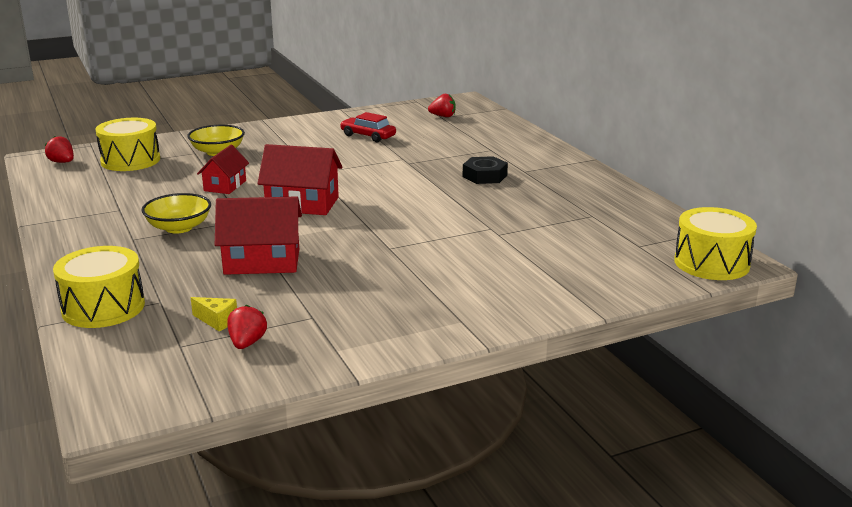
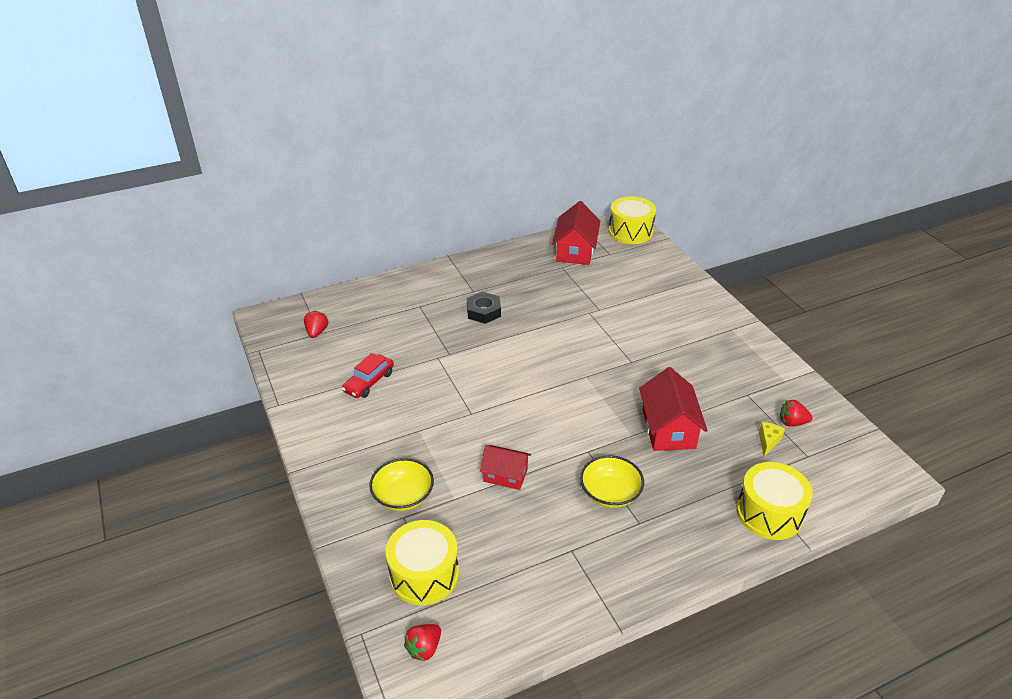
camera: 90 degrees left, 15 degrees up
(302, 204) = (549, 415): red house -> red house (575, 251)

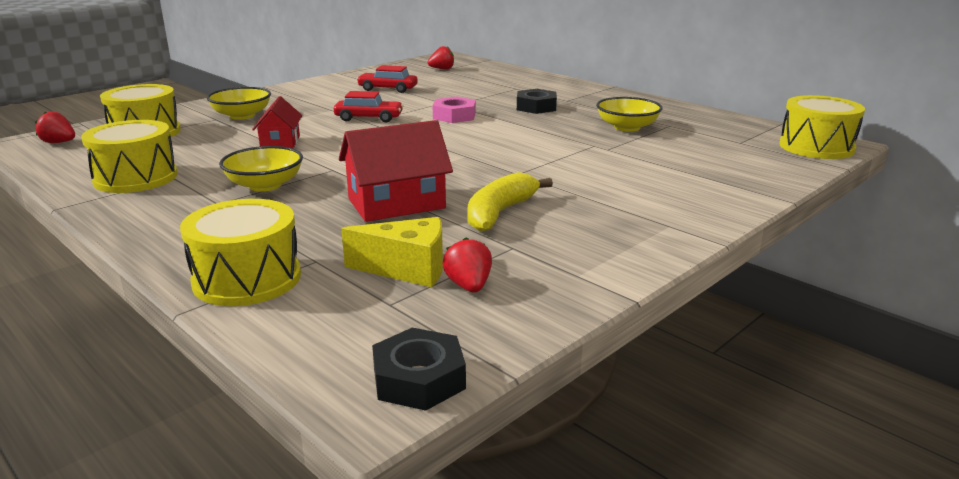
camera: 70 degrees right, 15 degrees down
(461, 410) = (369, 118): none -> red car
(483, 360) = (454, 116): none -> pink nut
(557, 286) = (627, 127): none -> yellow bowl
(563, 576) = (136, 178): none -> yellow drum
(575, 251) = (715, 127): red house -> none
(697, 387) = (500, 213): none -> yellow banana
(768, 442) = (408, 269): yellow cheese -> yellow cheese, size x1.70
(879, 459) = (419, 379): none -> black nut

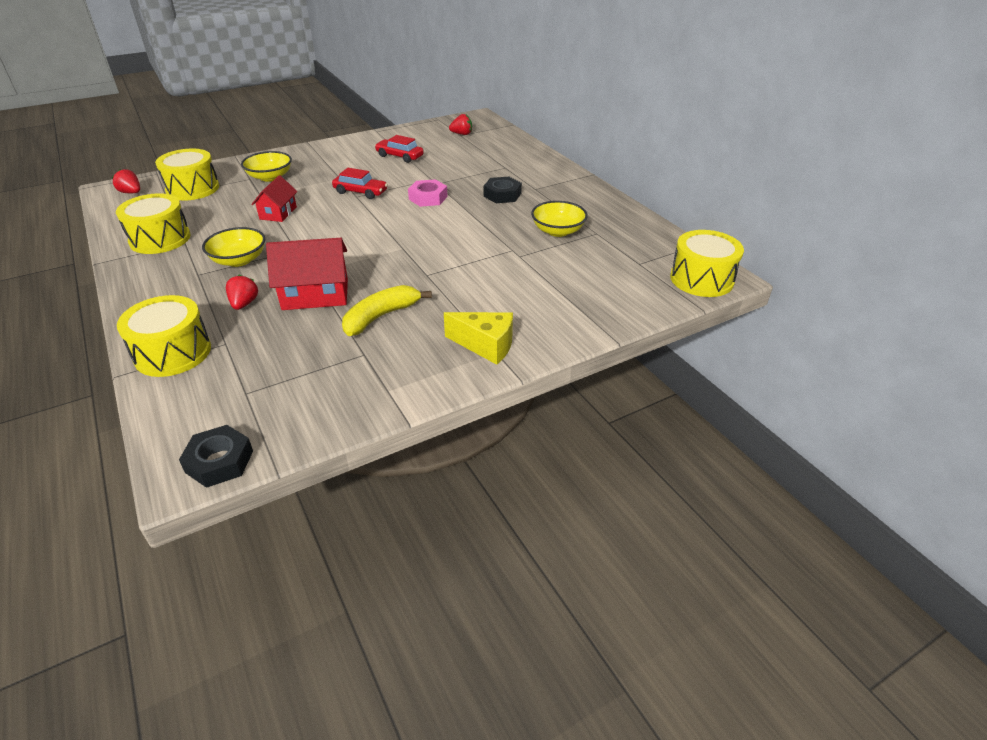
camera: 15 degrees right, 15 degrees up
(408, 269) = (278, 363): yellow cheese -> yellow cheese (486, 346)
(469, 286) = (306, 387): red strawberry -> red strawberry (244, 304)

